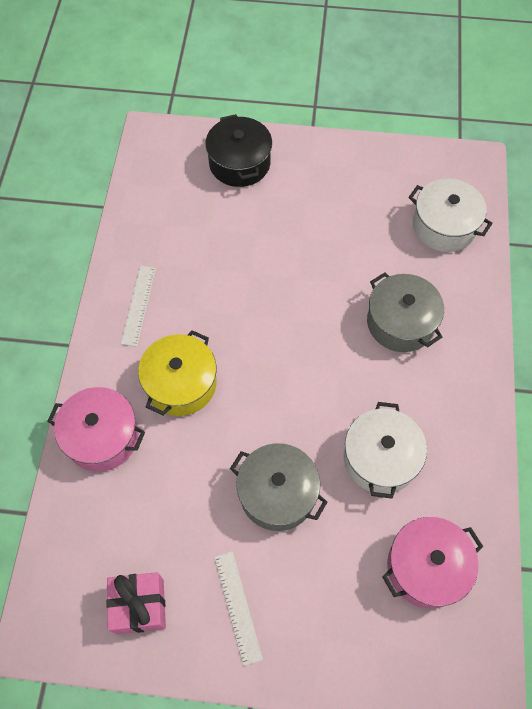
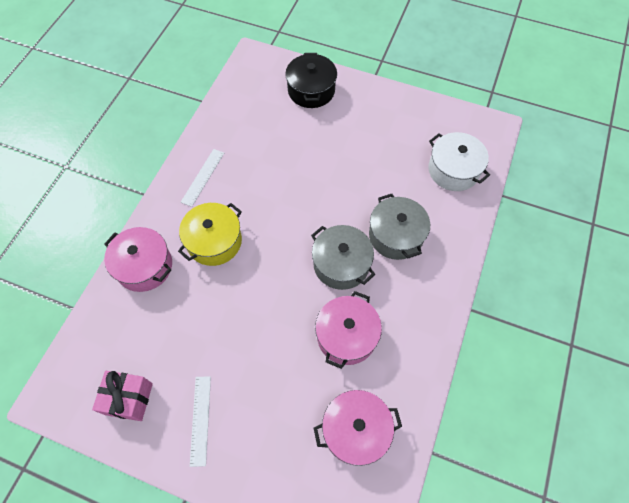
camera: 15 degrees right, 0 degrees up
(277, 493) = (259, 342): grey pot -> grey pot (341, 264)
(380, 458) = (346, 335): white pot -> pink pot

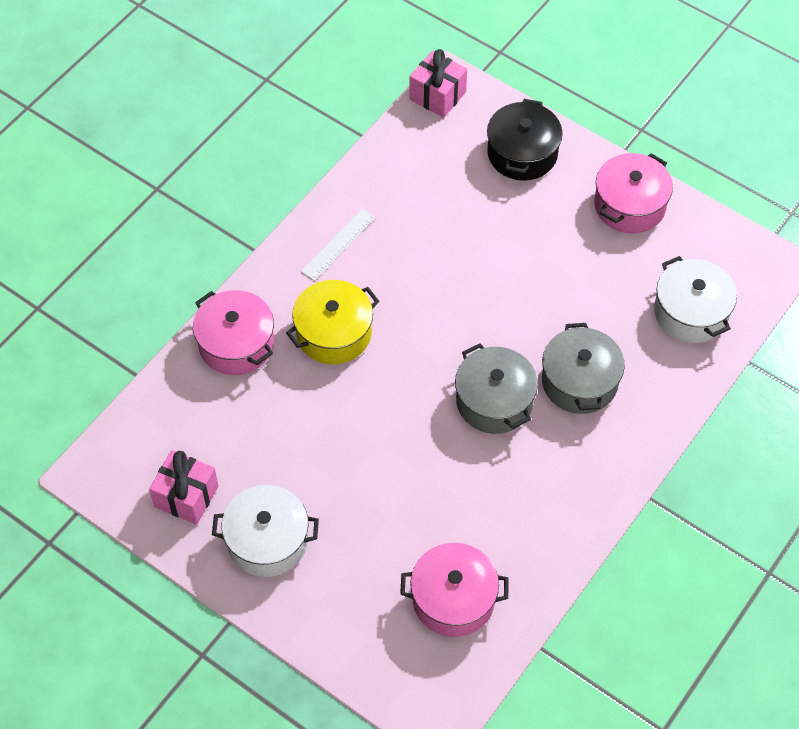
camera: 15 degrees right, 5 degrees down
(200, 420) = (267, 541): white ruler -> white pot
(246, 65) = (437, 95): none -> pink gift
(346, 335) = (474, 490): pink pot -> pink pot (629, 205)

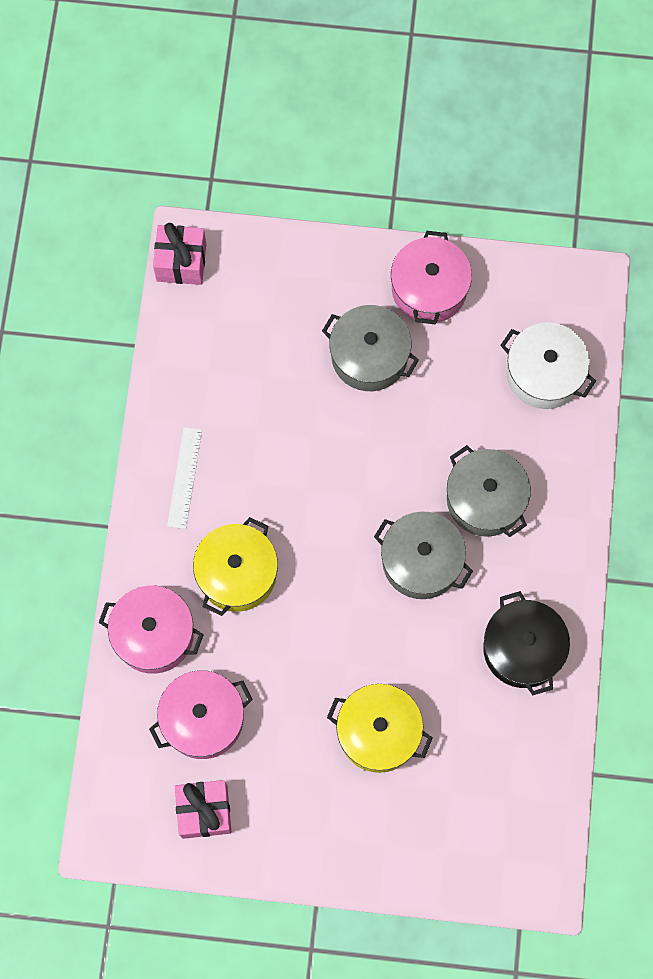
camera: 30 degrees left, 15 degrees up
(267, 541) = (303, 812): white pot -> none
(372, 513) = (378, 732): none -> yellow pot
(453, 599) = (496, 773): pink pot -> pink pot (203, 719)
(522, 153) = (299, 285): black pot -> black pot (523, 649)
(548, 230) = (369, 356): none -> grey pot

